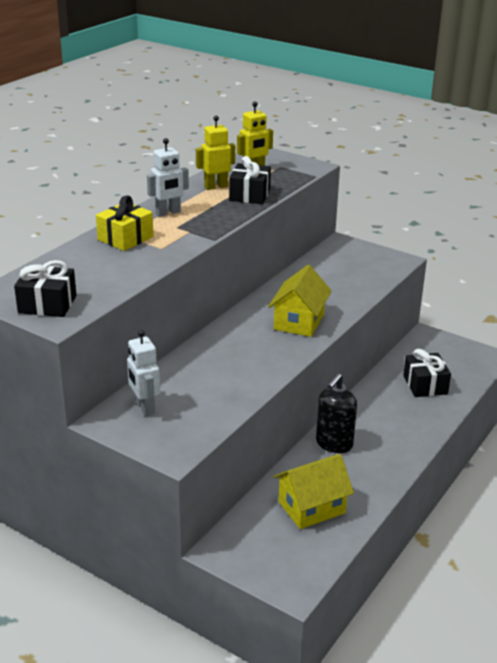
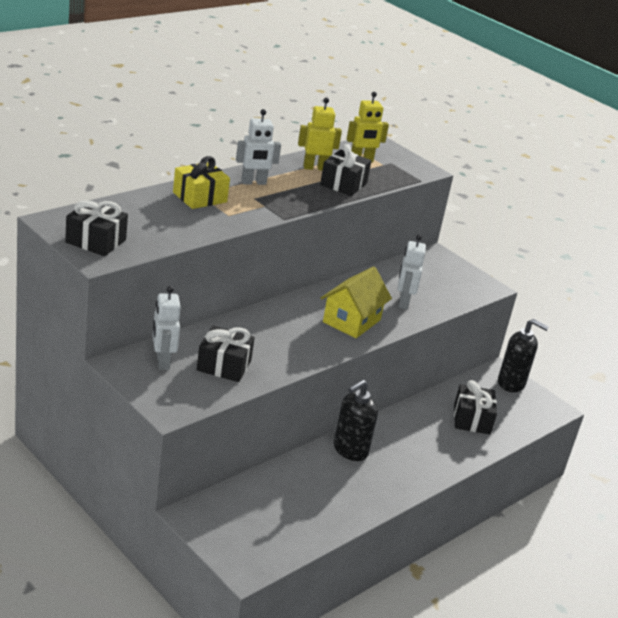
camera: 10 degrees right, 0 degrees up
(204, 395) = (224, 365): none -> black gift
(311, 507) = (298, 502): yellow house -> none
(335, 293) = (403, 302): none -> white robot
(442, 343) = (511, 383): none -> black soap dispenser

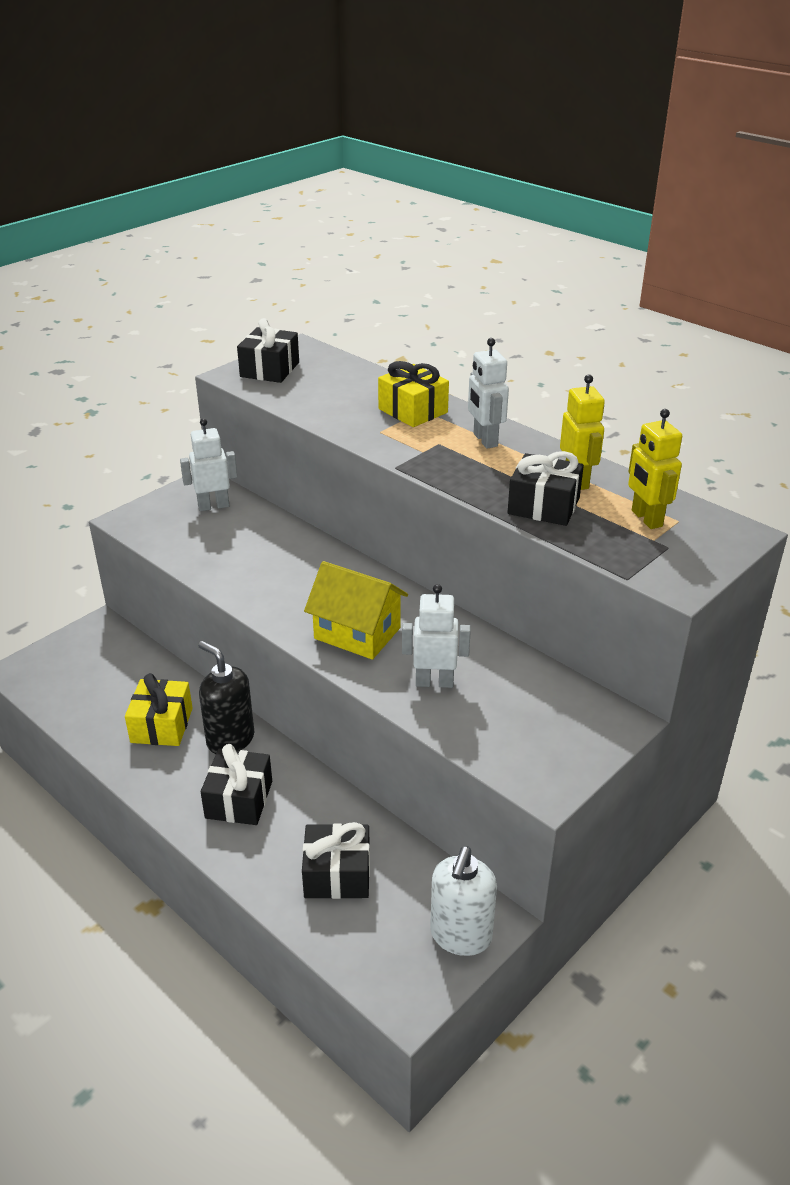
camera: 90 degrees right, 5 degrees up
(224, 365) = (218, 543): black gift -> black gift (239, 799)
(330, 484) = (161, 725): none -> yellow gift
(511, 383) = (460, 936): black soap dispenser -> white soap dispenser

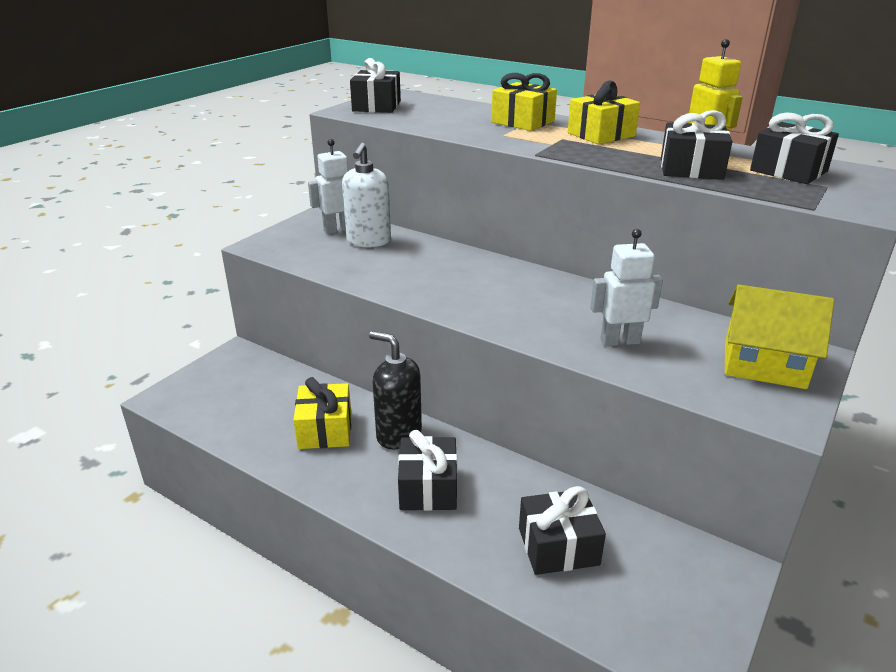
camera: 10 degrees left, 5 degrees down
(357, 633) = (523, 310): yellow house -> yellow house (764, 365)
(460, 936) = (712, 590): white soap dispenser -> white soap dispenser (368, 241)
(484, 440) = (601, 134): white robot -> yellow gift
(646, 519) = (788, 171): yellow robot -> black gift

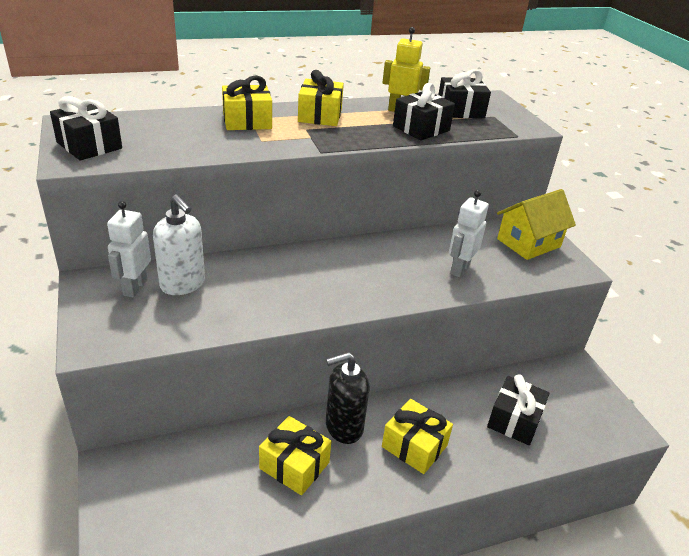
camera: 55 degrees left, 5 degrees up
(428, 488) = (414, 446): black gift -> yellow gift

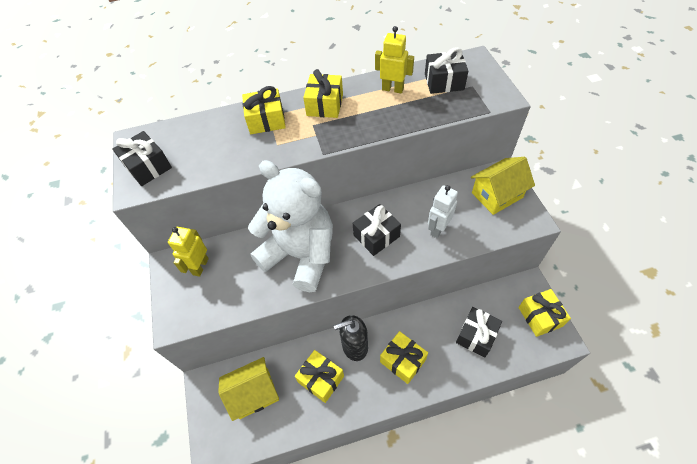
camera: 10 degrees right, 20 degrees up
(135, 287) = (200, 266): white robot -> yellow robot
(183, 284) = (233, 261): white soap dispenser -> none
(190, 481) = (254, 393): none -> yellow house
(278, 283) = (300, 255): none -> white teddy bear
(421, 128) = (407, 112): black gift -> black gift (376, 236)
(596, 402) = (540, 317): none -> yellow gift

